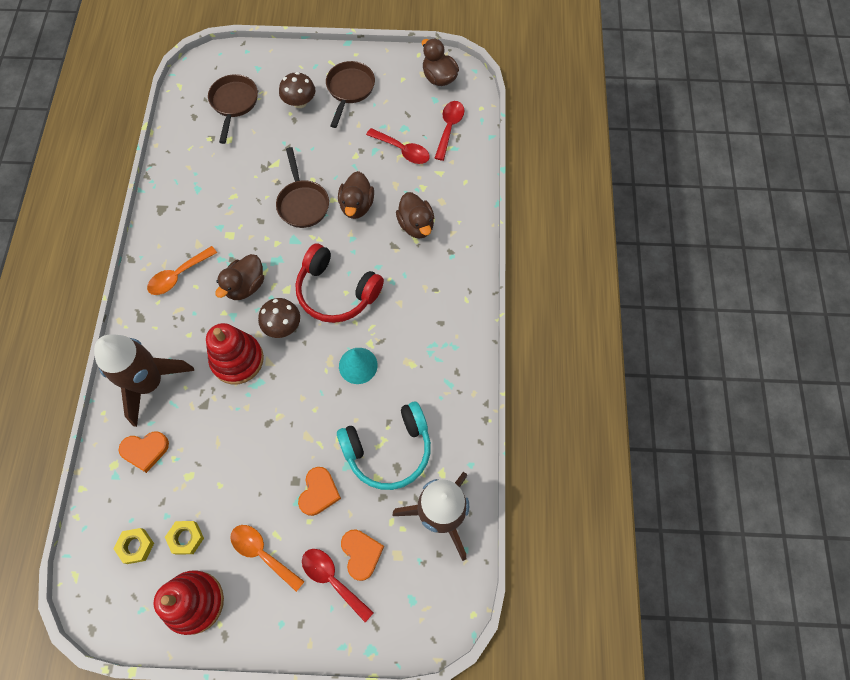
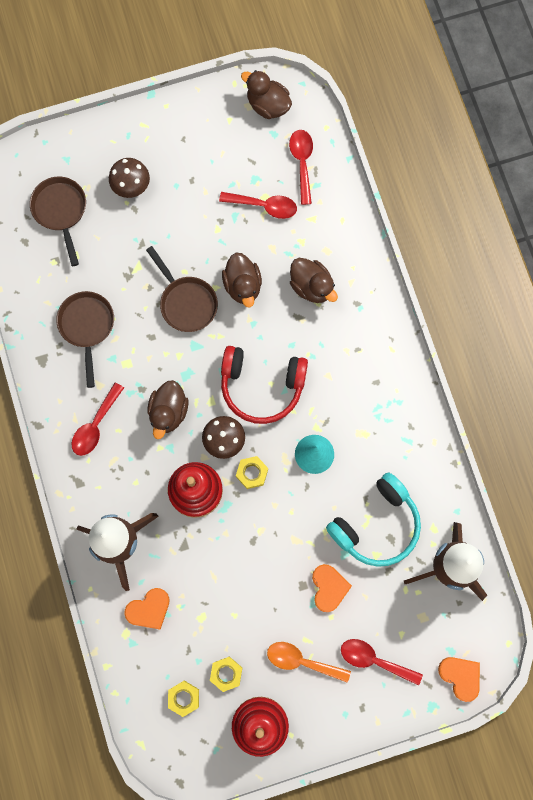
camera: 20 degrees left, 10 degrees up
(178, 275) = (95, 425): orange spoon -> red spoon
(294, 362) = (252, 473): none -> yellow nut
(349, 90) = (178, 152): brown pan -> brown pan (87, 327)
(361, 554) = (390, 628): orange heart -> orange heart (460, 676)

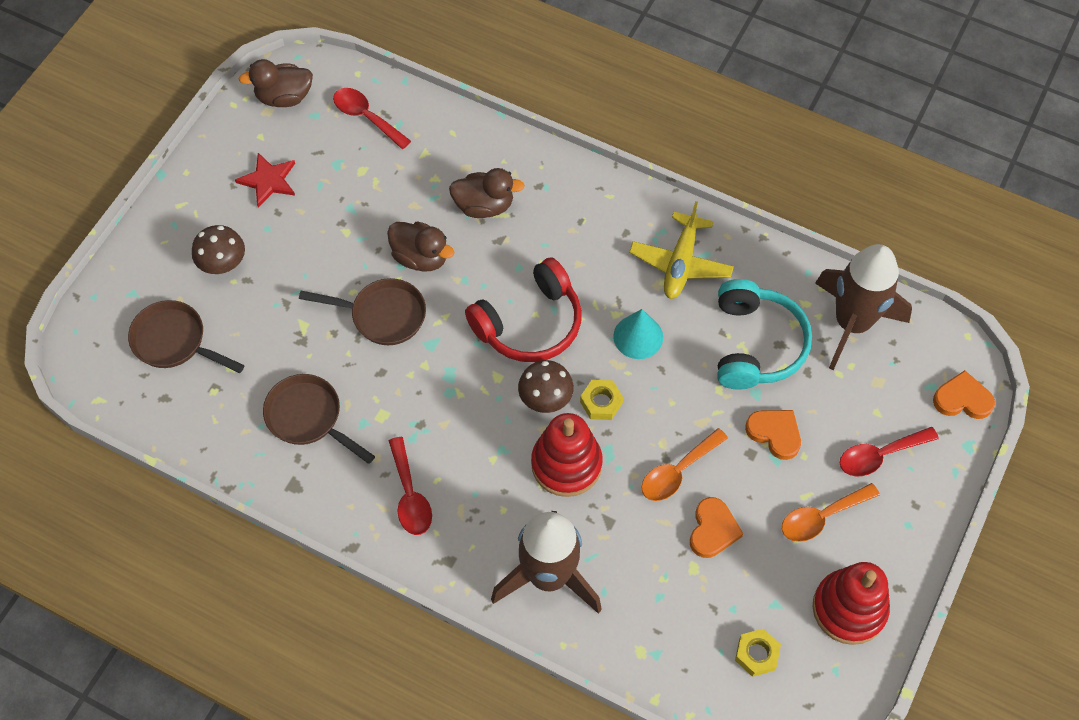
camera: 45 degrees left, 15 degrees down
(149, 609) = (638, 608): orange heart -> orange heart (713, 530)
(168, 412) = (468, 421): brown duck -> none
(206, 154) = (268, 181): none -> red star
(226, 673) = (770, 594): yellow nut -> none
(251, 555) = (678, 471): none -> orange spoon
(264, 206) = (369, 178): red spoon -> none
(387, 432) = (680, 263): none -> yellow plane

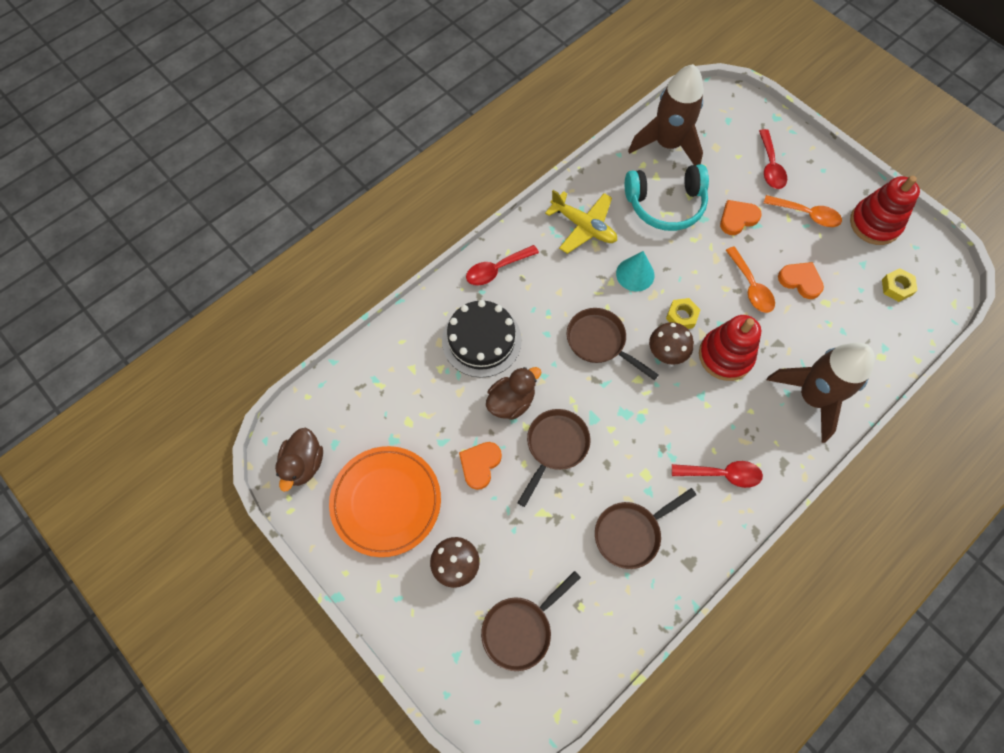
camera: 70 degrees left, 5 degrees up
(268, 181) = (386, 502): red star -> orange plate
(366, 117) = (356, 402): red spoon -> red spoon (497, 269)
(484, 206) = (481, 340): brown duck -> black cake
(530, 323) = (599, 342): red headphones -> brown pan
(756, 344) = (665, 204): turquoise headphones -> turquoise headphones turned 150 degrees clockwise
(822, 517) = (806, 214): orange spoon -> orange spoon turned 60 degrees counterclockwise
(962, 399) = (742, 108): orange heart -> orange heart (480, 464)

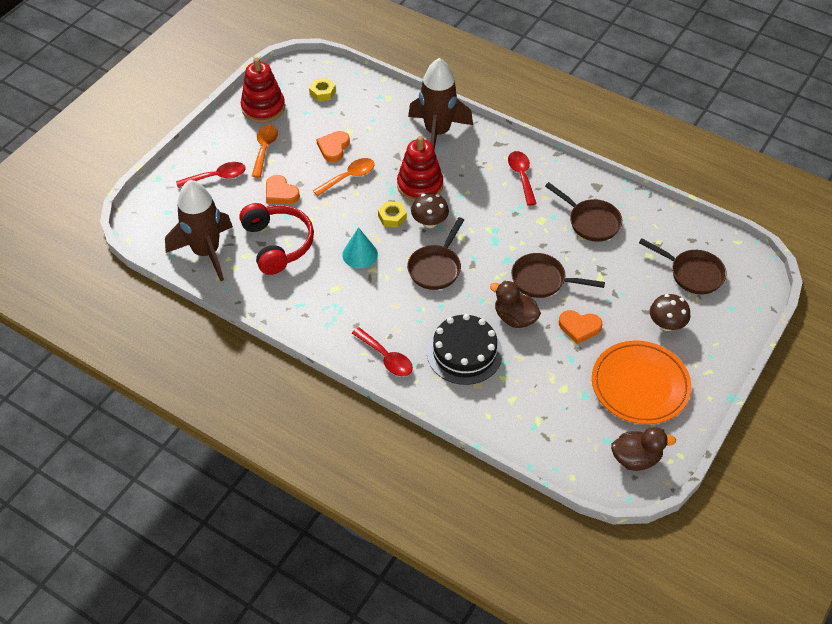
camera: 105 degrees left, 15 degrees down
(583, 226) = (319, 300): yellow plane -> none
(665, 204) = (278, 244): turquoise headphones -> red headphones

